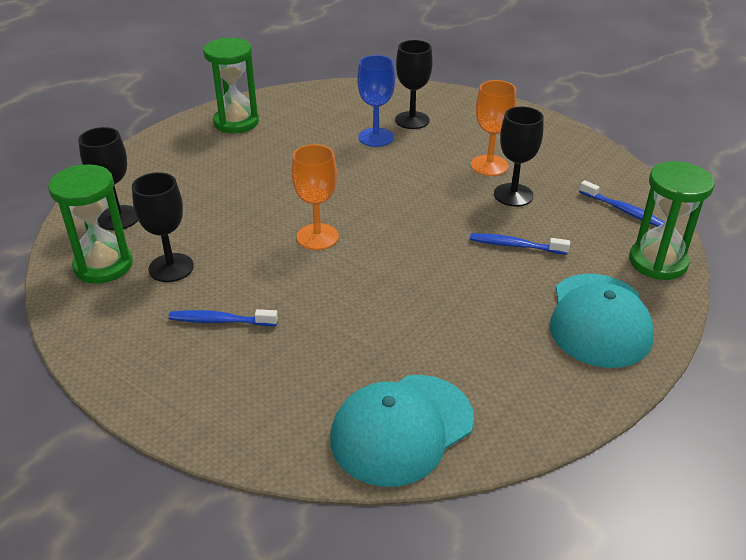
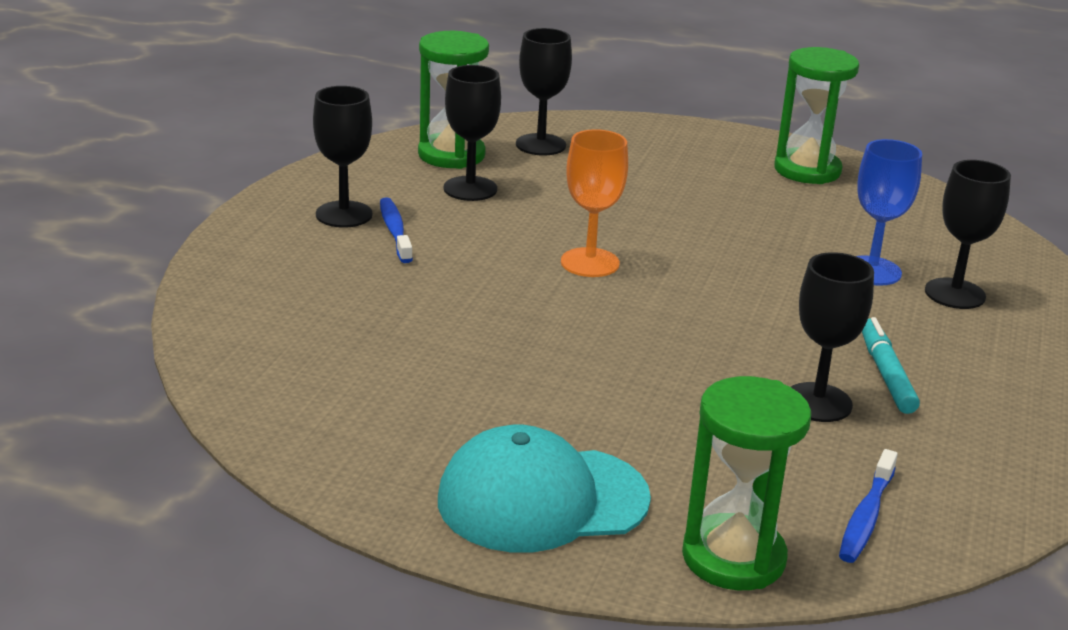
camera: 70 degrees right, 10 degrees down
(174, 345) = (344, 214): none -> black goblet
(401, 429) = (264, 362): turquoise cap -> none
(489, 165) = (886, 374): orange goblet -> turquoise marker
(515, 245) = (679, 413): blue toothbrush -> none

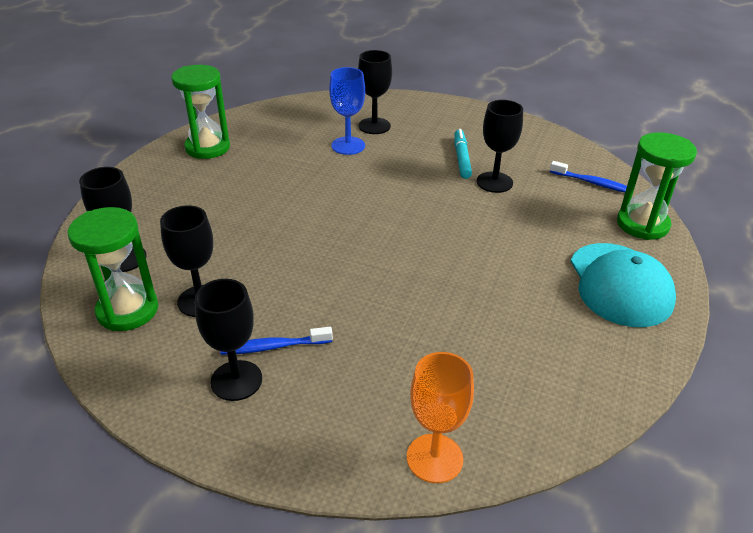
camera: 85 degrees left, 10 degrees up
(590, 263) = (334, 247): orange goblet -> orange goblet (434, 458)
(886, 374) = (461, 158): turquoise marker -> turquoise marker turned 90 degrees clockwise

